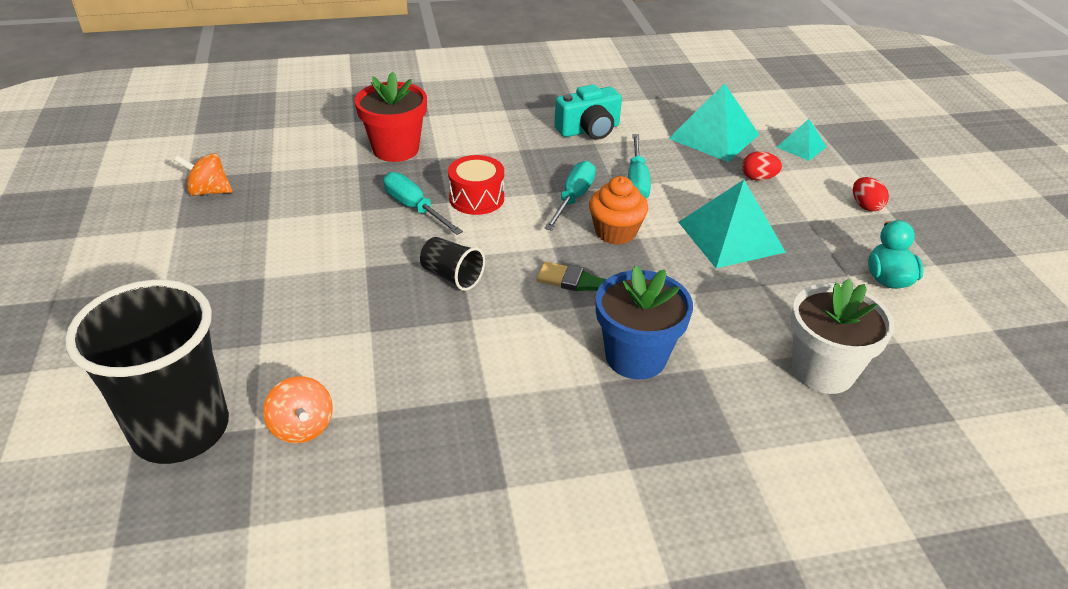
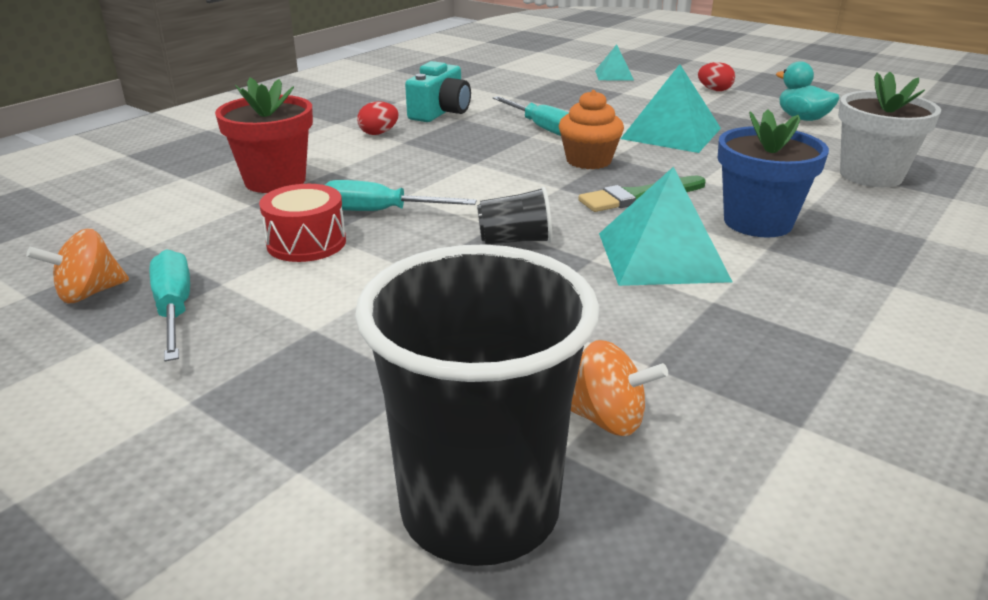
camera: 40 degrees left, 10 degrees down
(476, 198) = (429, 184): red drum -> red drum (306, 243)
(573, 198) = (514, 154): turquoise screwdriver -> turquoise screwdriver (174, 309)
(714, 136) = (545, 87): turquoise pyramid -> turquoise pyramid (662, 256)
(758, 178) = (622, 98): red egg -> red egg (379, 133)

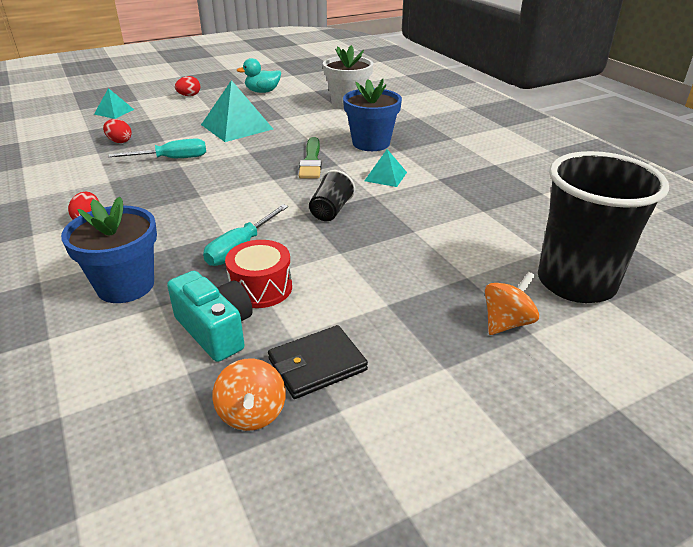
camera: 65 degrees left, 5 degrees up
(174, 309) = (317, 365): turquoise screwdriver -> black wallet
(275, 181) = (125, 285): red flower pot -> blue flower pot
(440, 112) = (84, 186): turquoise camera -> turquoise camera (215, 330)
(550, 97) = (119, 141): none -> red egg
(588, 161) = (245, 160): orange cupcake -> none
(607, 419) = (522, 233): orange spinning top -> orange spinning top (506, 322)
(662, 256) = (385, 176): turquoise pyramid -> turquoise pyramid, size x0.54

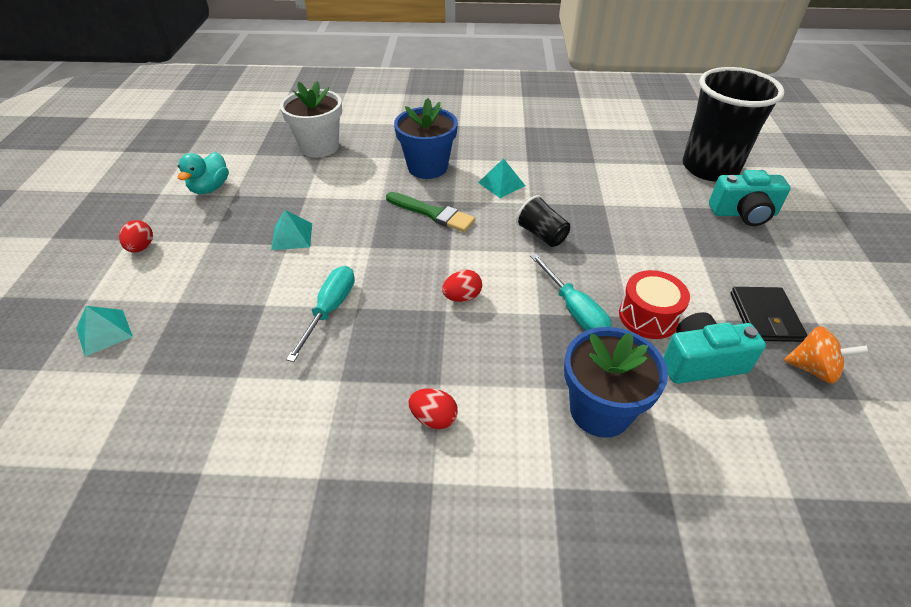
camera: 60 degrees left, 10 degrees up
(119, 141) = (223, 347): red egg -> red egg (462, 297)
(236, 126) = (292, 236): turquoise pyramid -> turquoise pyramid, size x0.54
(506, 322) = (743, 213): orange spinning top -> turquoise camera

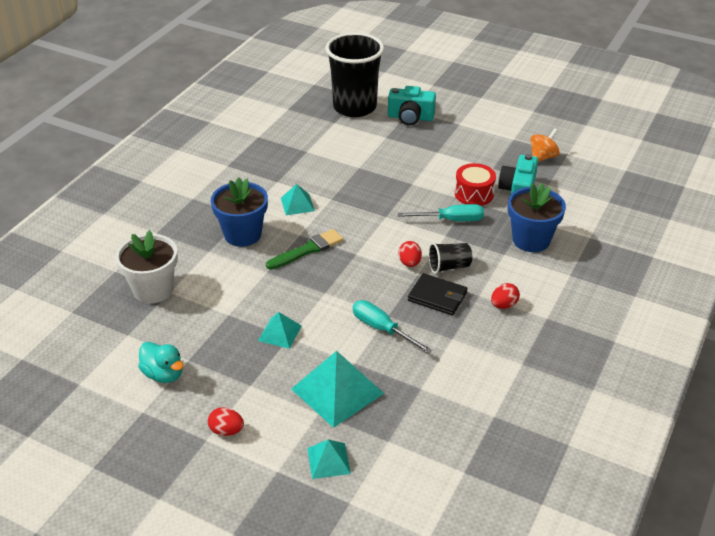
camera: 65 degrees left, 5 degrees down
(214, 305) = (337, 391): none -> turquoise pyramid
(542, 235) = (371, 206): black cup -> black cup (449, 266)
(743, 213) = (410, 117): turquoise camera -> turquoise camera turned 75 degrees clockwise
(765, 317) = (499, 154): black wallet -> black wallet (437, 297)

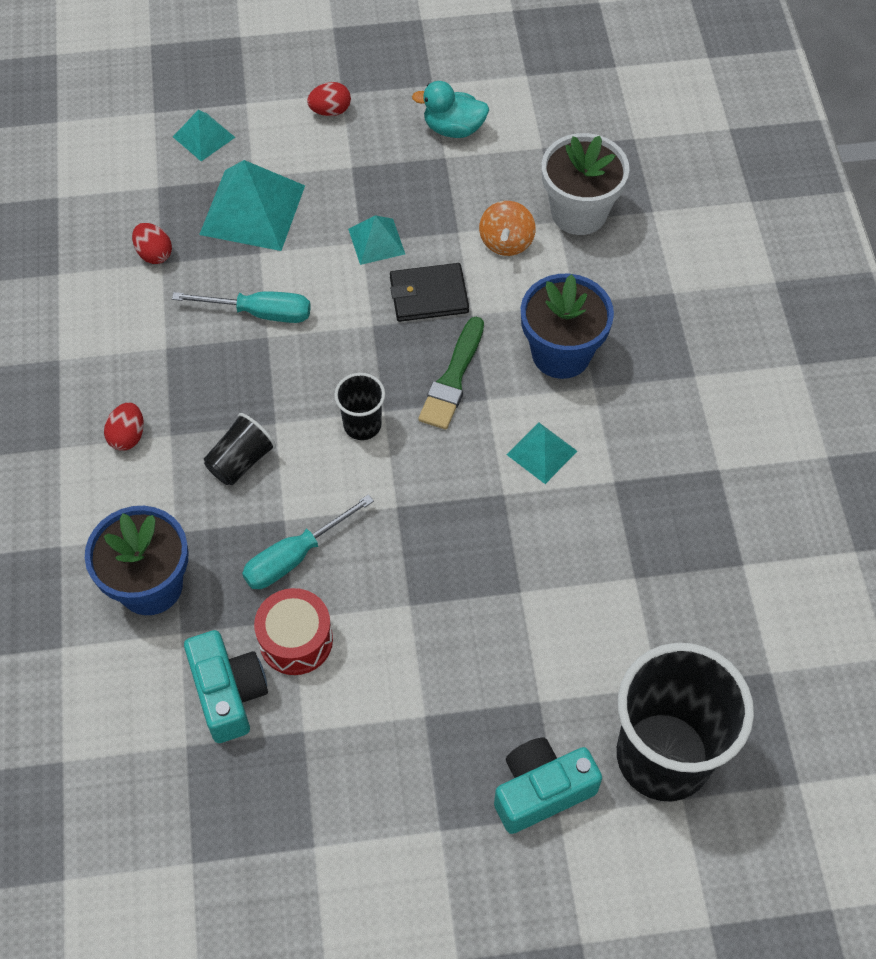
camera: 145 degrees right, 20 degrees up
(372, 253) = (362, 425): none -> black cup
(409, 263) = (299, 436): red egg -> red egg (154, 254)
(437, 297) = (223, 400): black wallet -> black wallet (428, 295)
(543, 157) = (232, 821): orange spinning top -> orange spinning top (506, 242)

